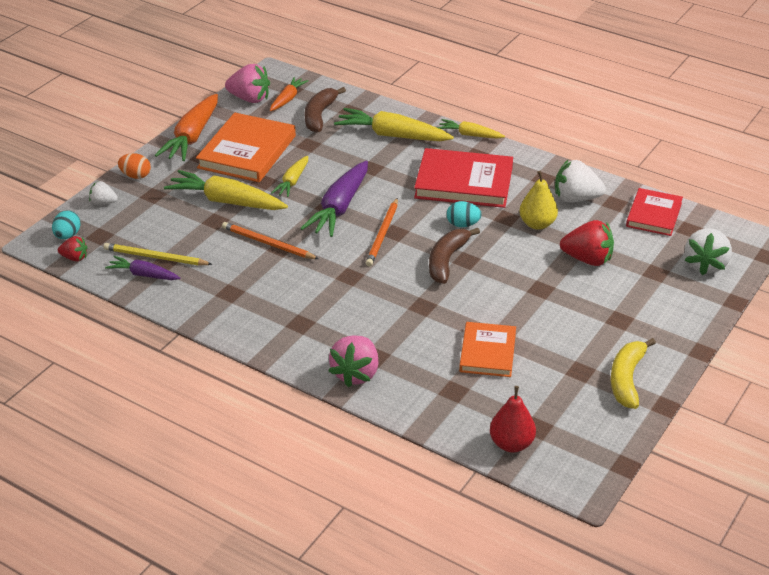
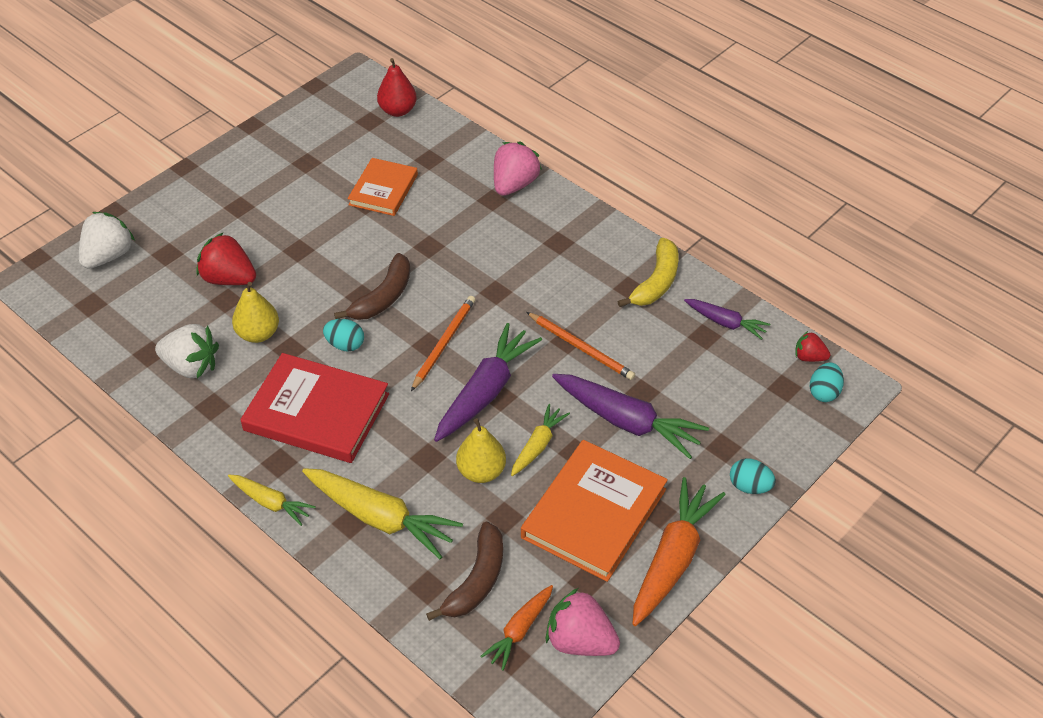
camera: 170 degrees left, 10 degrees up
(103, 203) = (787, 442): white strawberry -> none
(136, 176) = (749, 486): orange egg -> turquoise egg
(155, 257) = (713, 345): yellow pencil -> none
(226, 201) = (627, 422): yellow carrot -> purple carrot
(330, 164) = (481, 471): none -> yellow pear
(626, 379) = (269, 150): yellow banana -> yellow banana (656, 282)
(653, 215) = (116, 329): red book -> none

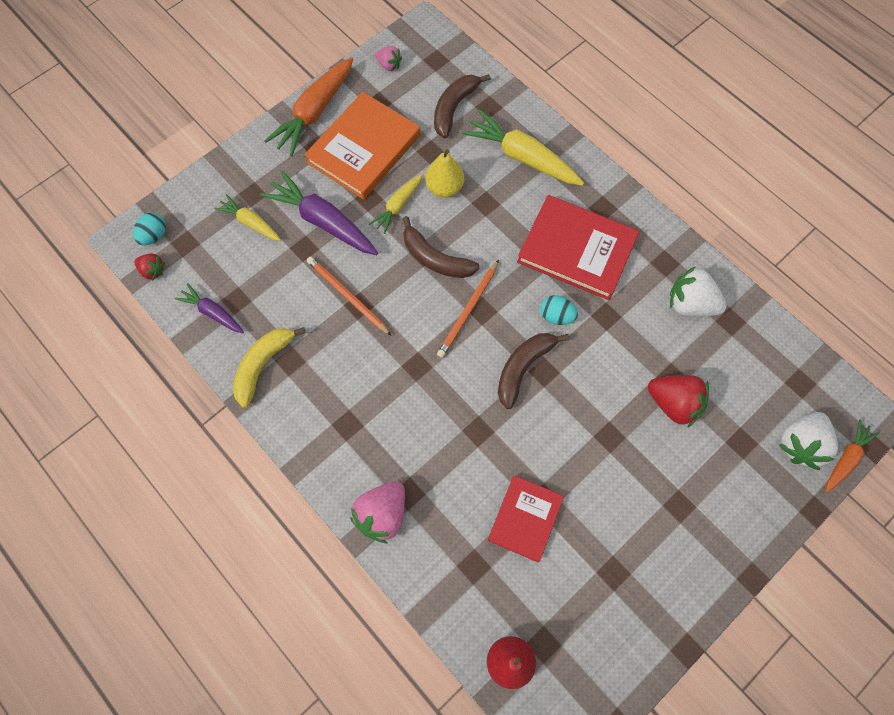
camera: 175 degrees left, 20 degrees up
(258, 334) = (636, 334): yellow pear -> none
(271, 503) = (605, 175): yellow carrot -> yellow carrot (250, 222)
(383, 190) = (525, 518): orange book -> red book
(486, 391) = (435, 258): purple carrot -> brown banana
(519, 630) = (428, 74): orange carrot -> orange carrot (846, 459)
(580, 641) = (389, 65): pink strawberry -> pink strawberry, size x0.56
(749, 486) = (243, 160): turquoise egg -> none

